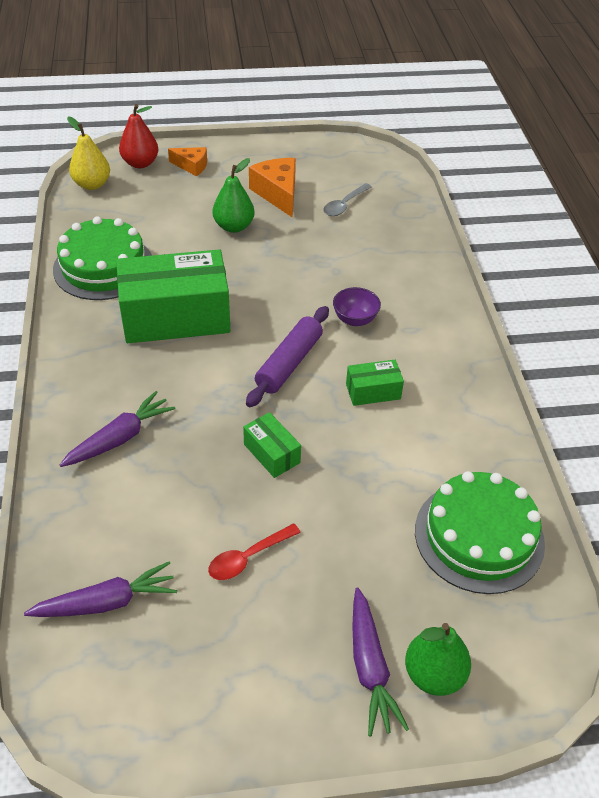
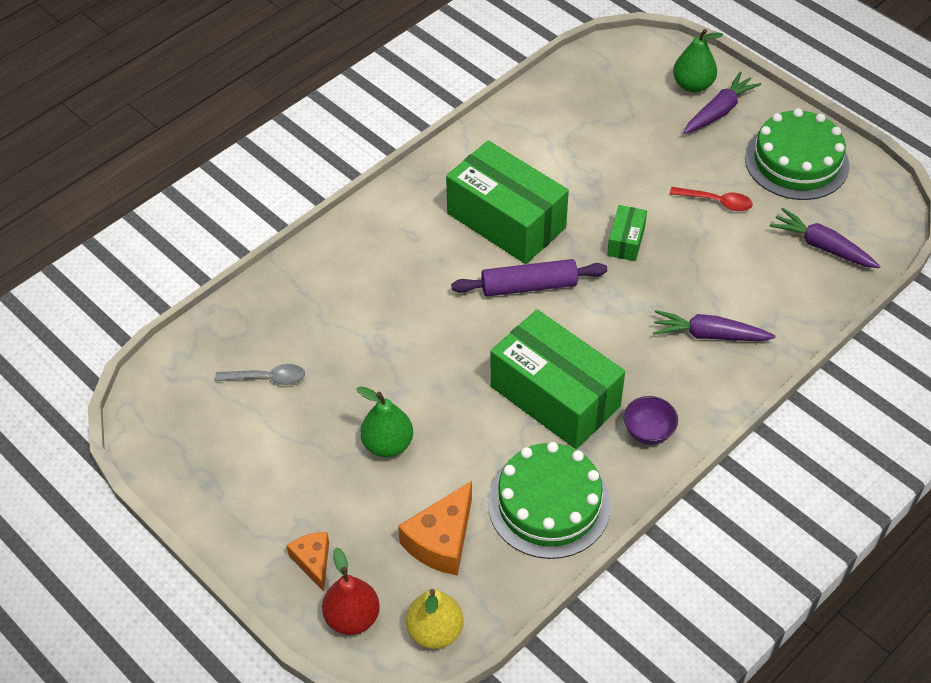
camera: 125 degrees left, 5 degrees up
(278, 193) = (296, 446): orange cheese -> orange cheese (441, 540)
(355, 319) = (434, 275): purple bowl -> purple bowl (648, 432)
(373, 391) = (506, 220): green box -> green box, size x2.22
(479, 536) = (578, 108): green cake -> green cake (796, 161)

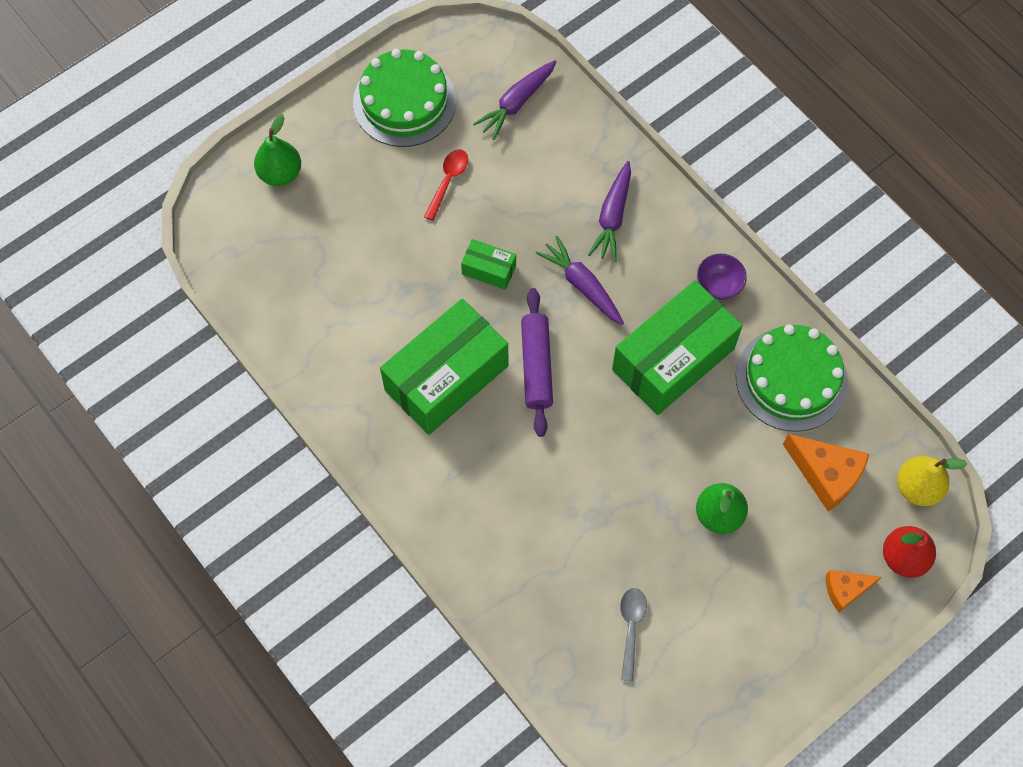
camera: 85 degrees left, 15 degrees up
(719, 111) = (323, 156): purple carrot -> purple carrot (582, 285)

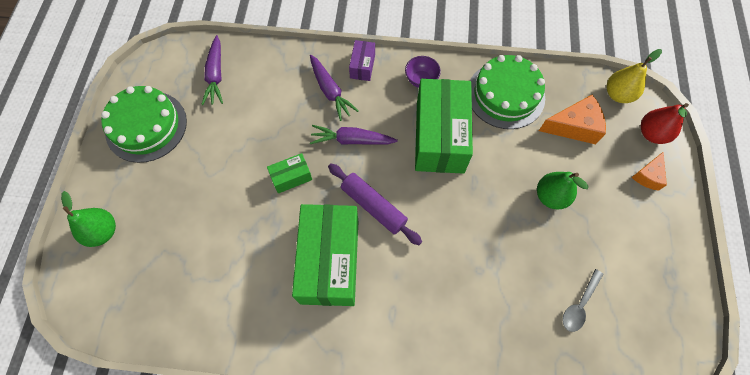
camera: 45 degrees left, 0 degrees up
(448, 181) = (217, 148): red spoon -> none
(631, 628) = (579, 305): grey spoon -> grey spoon turned 105 degrees counterclockwise
(673, 218) = (362, 66): none -> purple box

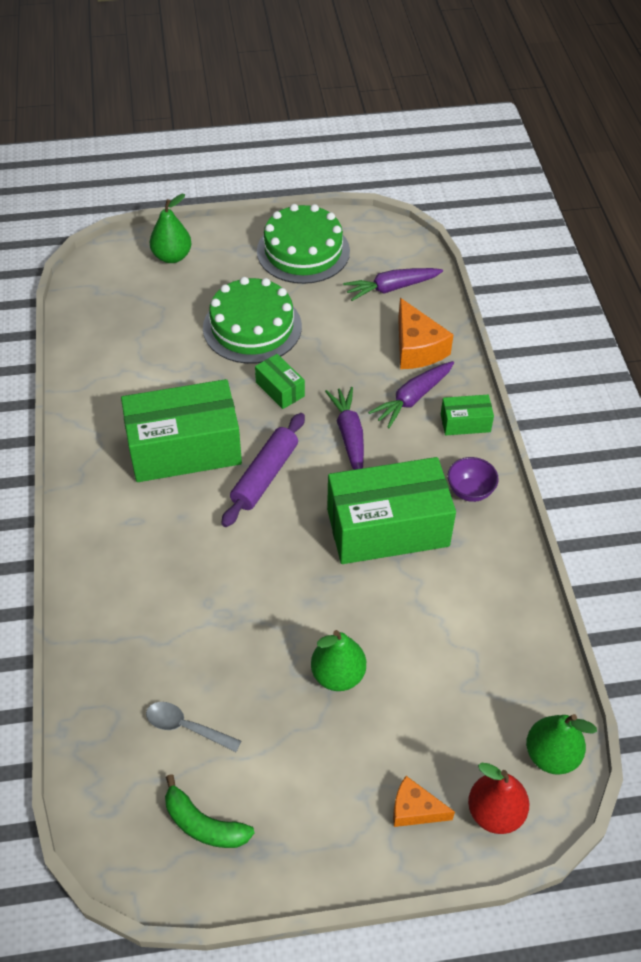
camera: 75 degrees right, 15 degrees down
(362, 66) = (465, 423): purple box -> green box
(505, 95) = (487, 597): green cake -> green cake (252, 327)
(574, 126) = (466, 695): orange cheese -> orange cheese (417, 348)
(618, 94) = (551, 755): yellow pear -> green pear
(652, 306) = (203, 824): none -> green banana

